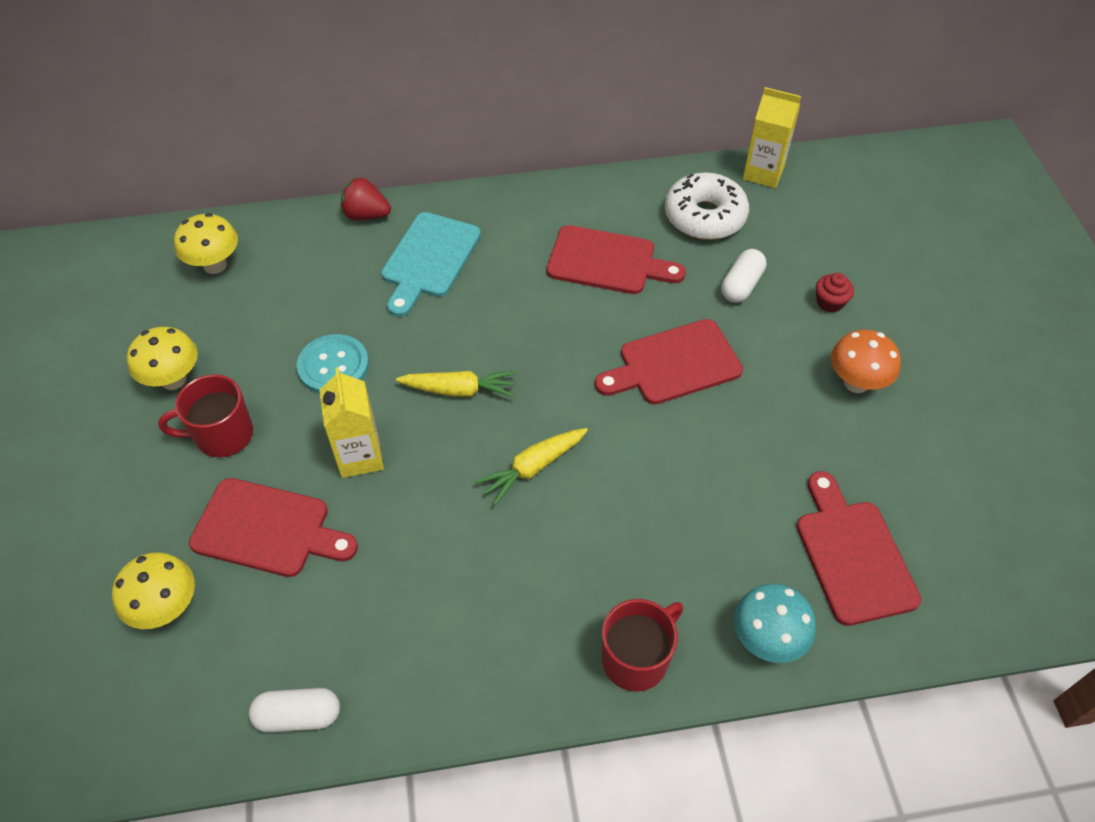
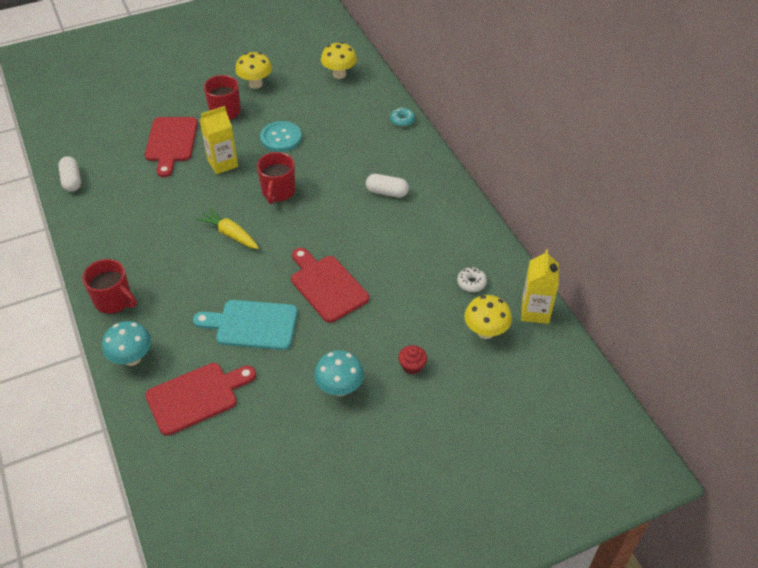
camera: 75 degrees right, 5 degrees down
(167, 608) = (123, 123): yellow mushroom -> yellow mushroom (485, 332)
(366, 215) = (402, 120): red strawberry -> turquoise donut
(429, 259) = (376, 155): turquoise cutting board -> turquoise cutting board (252, 325)
(459, 390) = (278, 192): yellow carrot -> red mug
(607, 262) = (406, 238): red cutting board -> none
(704, 216) = (471, 283): white donut -> white donut, size x0.47
(741, 285) = (410, 312): white capsule -> white capsule (387, 192)
(856, 383) = (340, 388): orange mushroom -> turquoise mushroom

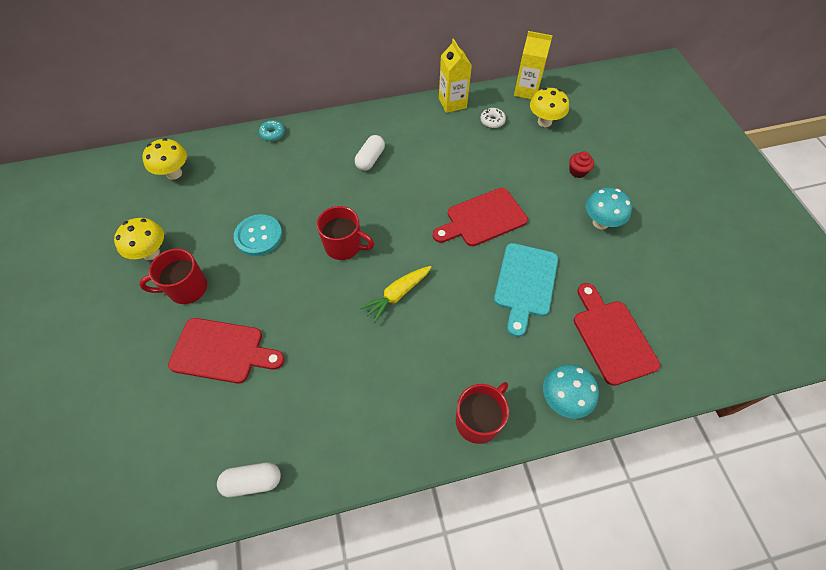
camera: 80 degrees left, 10 degrees up
(222, 163) = (281, 296): yellow carton -> yellow carton (452, 103)

